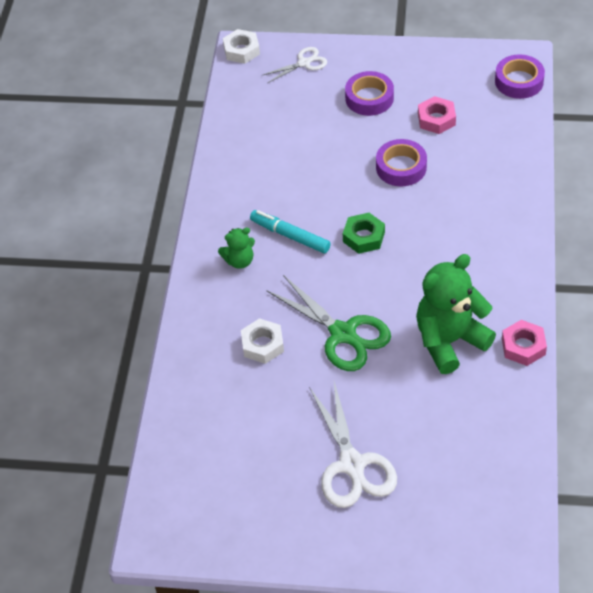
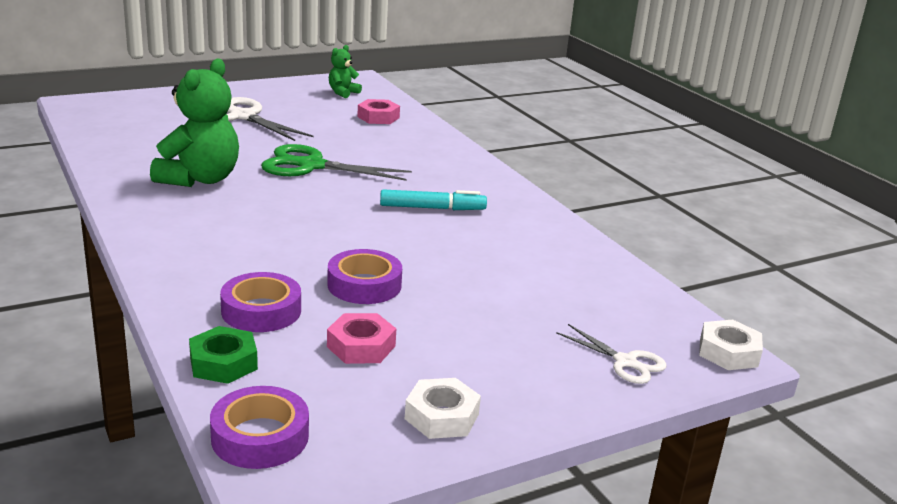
camera: 140 degrees right, 25 degrees down
(239, 261) = (461, 185): green teddy bear -> green teddy bear (343, 93)
(262, 345) = (379, 150): white nut -> white nut (442, 416)
(304, 63) = (625, 362): white scissors -> white scissors turned 75 degrees counterclockwise
(364, 237) = (352, 222): green nut -> green nut (223, 363)
(369, 98) = (483, 345): purple tape -> purple tape (261, 311)
(523, 346) = (117, 189): pink nut -> pink nut (378, 117)

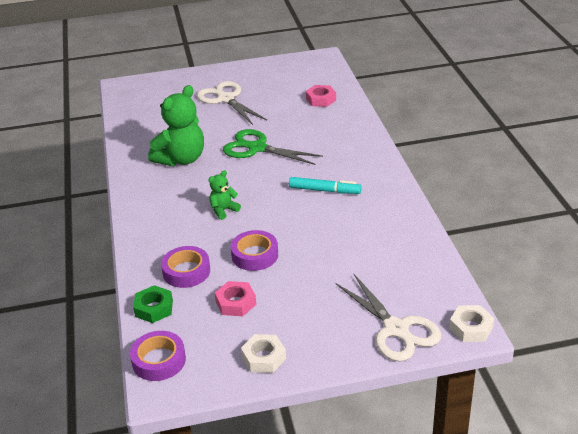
camera: 20 degrees right, 10 degrees up
(343, 93) = (304, 73): green teddy bear -> green teddy bear (223, 210)
(625, 362) = (396, 329): white scissors -> white scissors, size x1.78

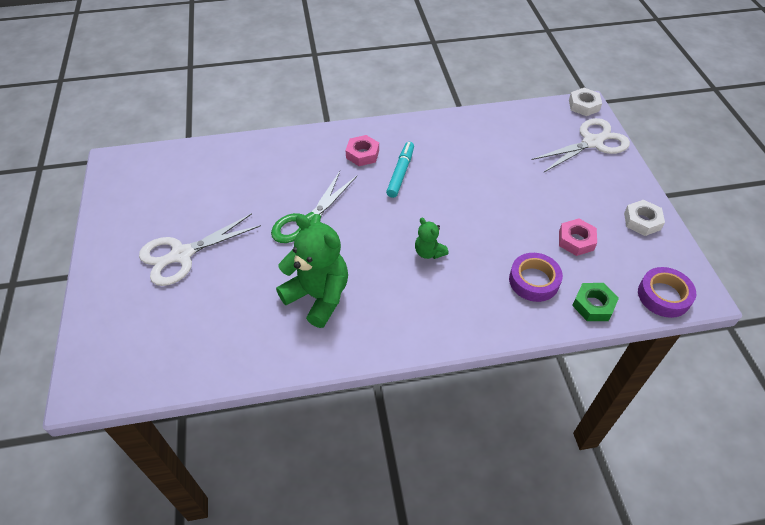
camera: 90 degrees left, 15 degrees up
(255, 255) = (505, 226): purple tape -> none
(321, 99) = (218, 167): pink nut -> pink nut (362, 154)

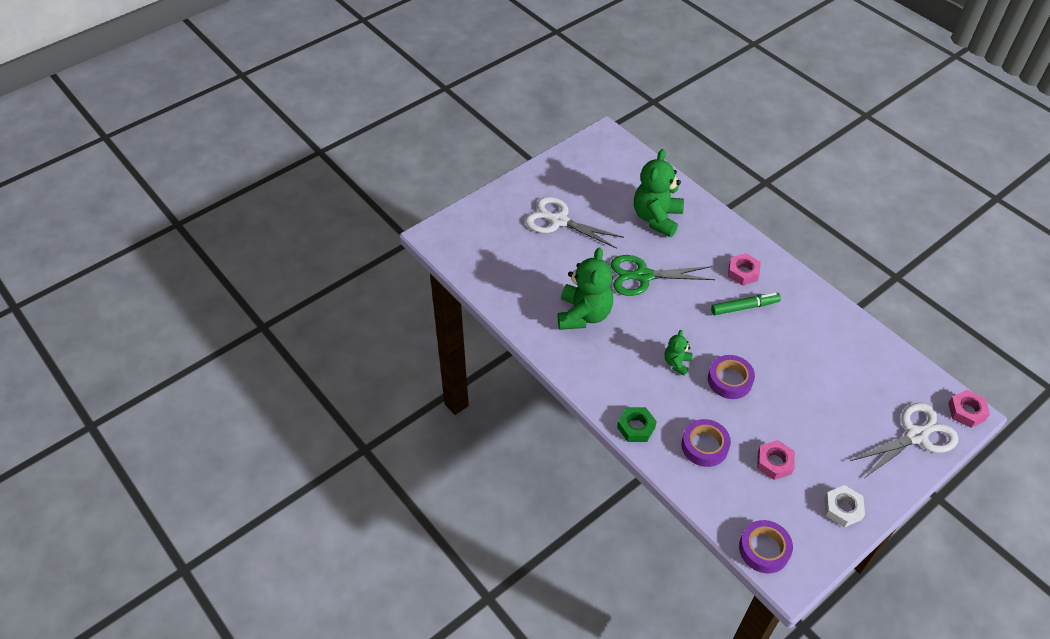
camera: 60 degrees right, 0 degrees up
(251, 178) = (656, 218): none -> green teddy bear
(400, 173) = (744, 307): turquoise marker -> green marker
(472, 224) = (730, 380): none -> purple tape
(583, 105) = (966, 411): white nut -> pink nut
(592, 142) = (916, 436): white scissors -> white scissors turned 60 degrees counterclockwise
(593, 305) = (712, 497): green nut -> green nut (636, 427)

